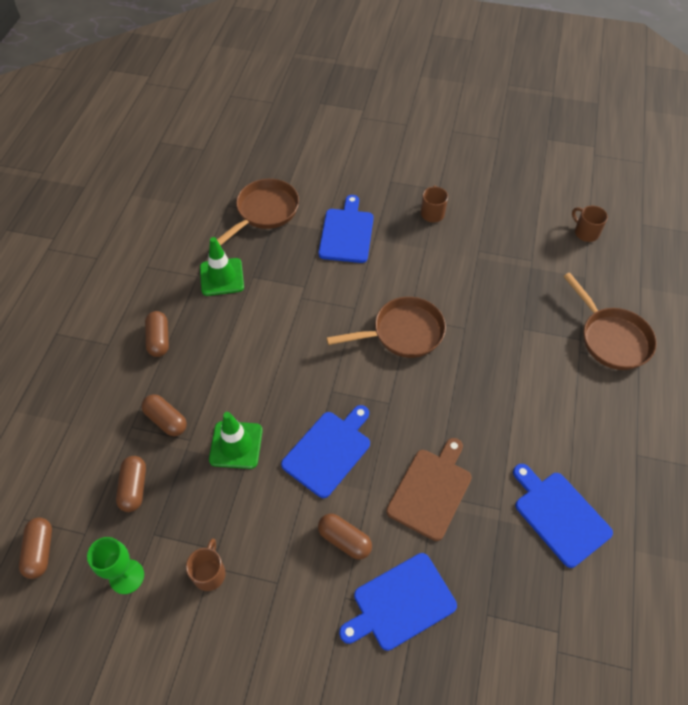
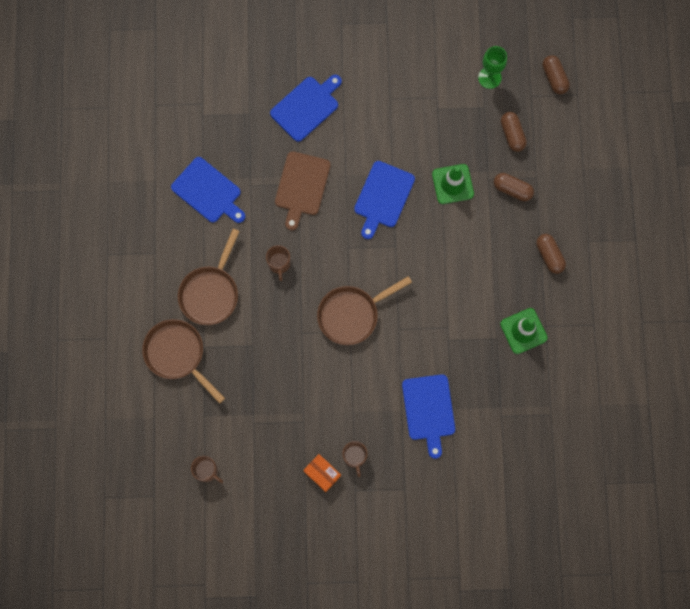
camera: 165 degrees right, 20 degrees up
(209, 573) = (436, 93): brown mug -> brown mug (279, 264)
(264, 212) = (513, 416): brown pan -> brown pan (211, 293)
(344, 540) = (353, 137): brown capsule -> none
(468, 207) = (322, 473): none -> orange box

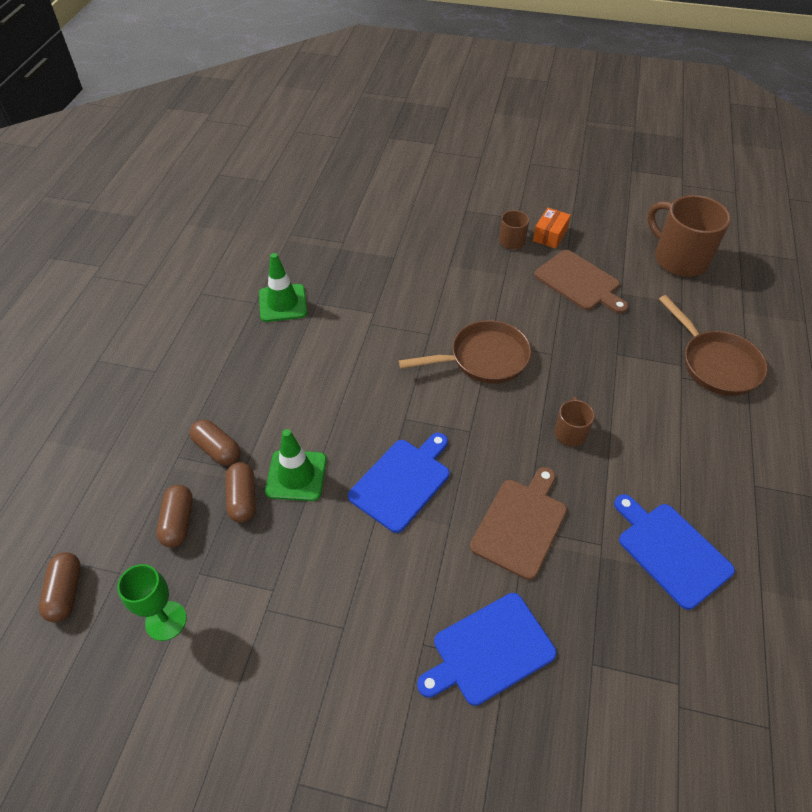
camera: 165 degrees left, 25 degrees down
(207, 471) = (679, 259): brown mug -> brown mug, size x2.01
(211, 293) = (670, 419): brown pan -> none
(289, 418) = (579, 282): none -> brown cutting board
(322, 473) = (550, 235): orange box -> orange box turned 60 degrees clockwise
(428, 410) = (419, 260): blue cutting board -> none
(549, 256) = (212, 366): brown capsule -> brown capsule (243, 499)

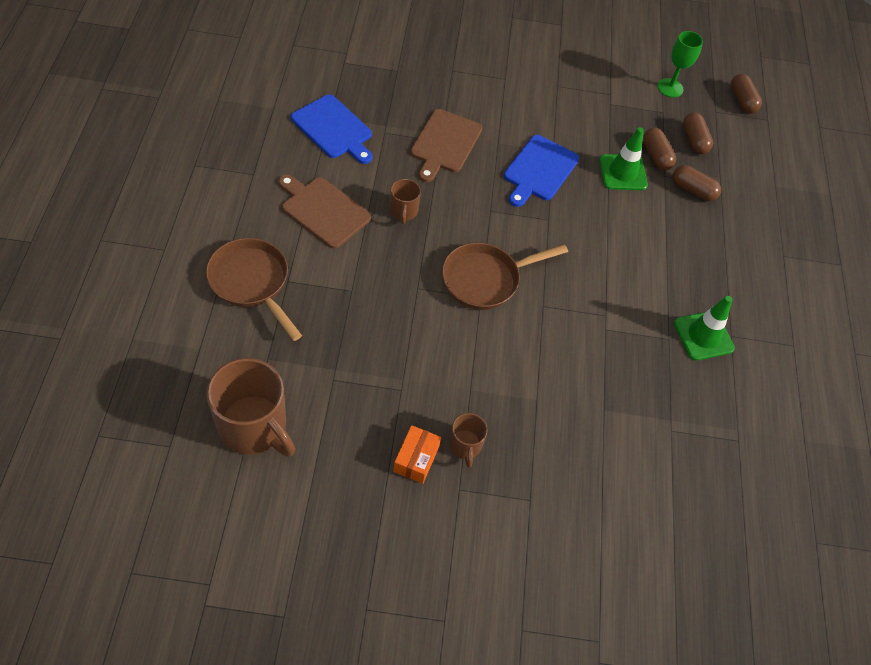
camera: 165 degrees right, 5 degrees up
(489, 650) = (463, 76): blue cutting board -> none
(579, 282) = (383, 382): brown cutting board -> brown cutting board (323, 210)

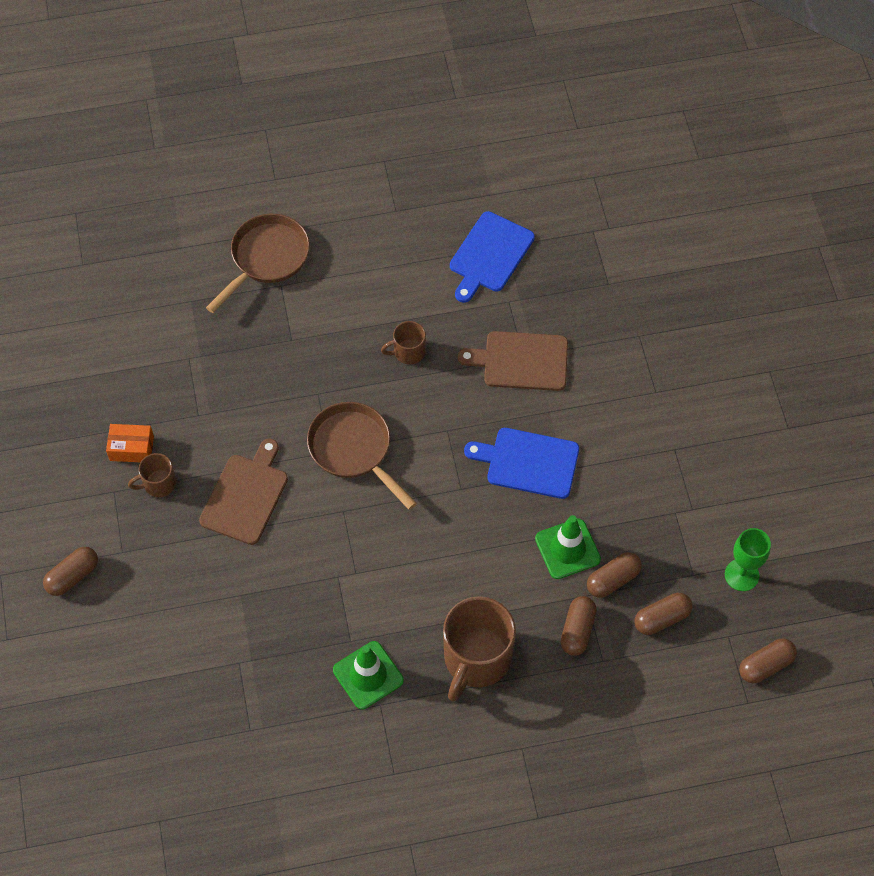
camera: 80 degrees right, 5 degrees up
(254, 427) = (120, 316): brown mug -> brown mug (476, 659)
(323, 210) = (377, 284): brown cutting board -> brown cutting board (246, 496)
(544, 554) = (73, 576): none -> brown capsule

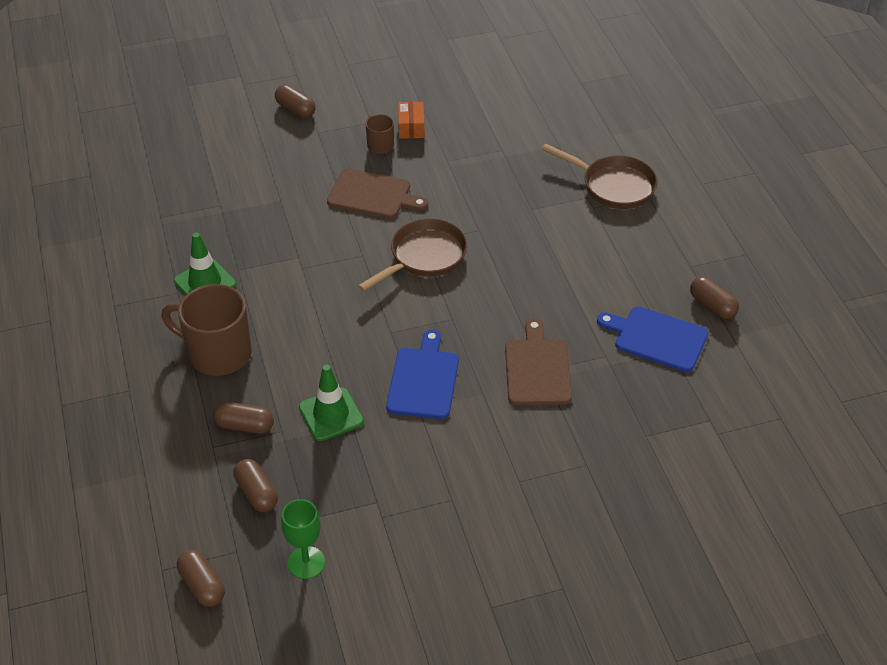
camera: 85 degrees right, 15 degrees down
(408, 352) = (533, 286): brown mug -> none
(613, 579) = (299, 451): brown capsule -> brown capsule (712, 306)

